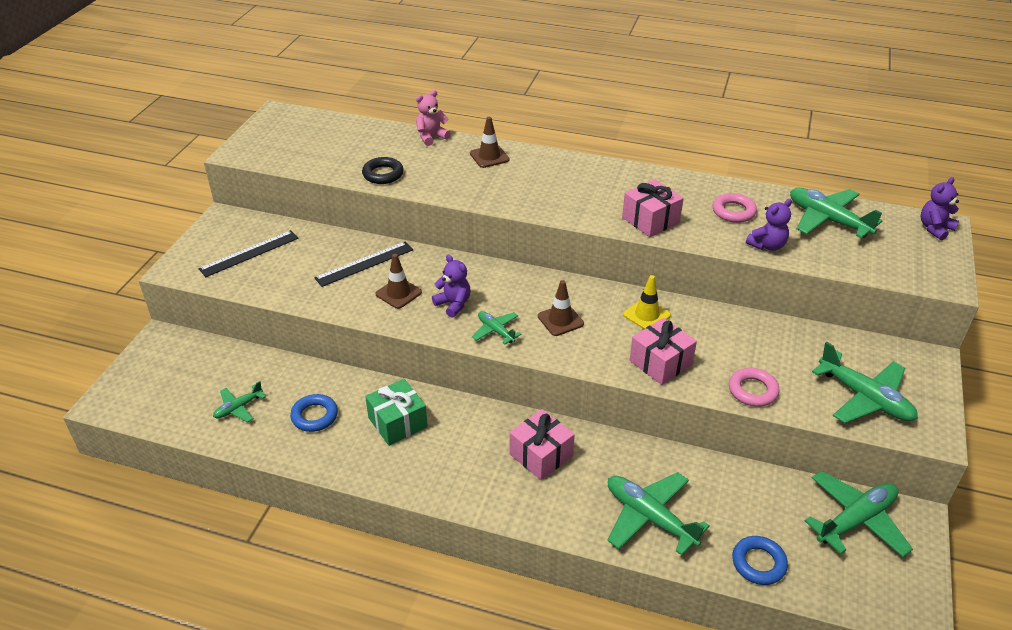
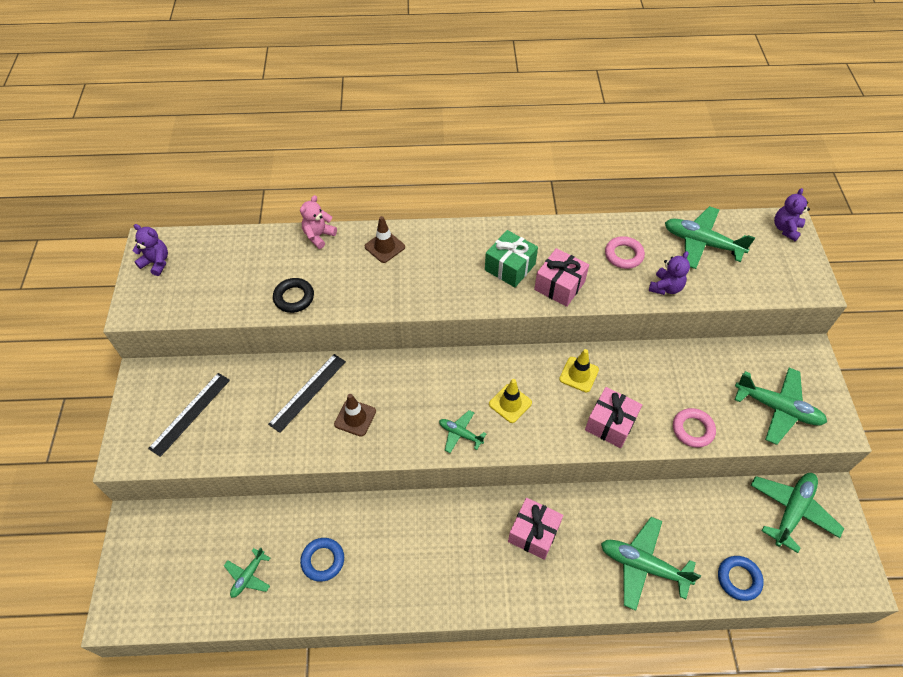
camera: 20 degrees left, 15 degrees up
(397, 422) = (399, 541): green gift -> green gift (510, 267)
(453, 304) = (410, 415): purple teddy bear -> purple teddy bear (156, 263)
(560, 320) = (510, 403): brown traffic cone -> yellow traffic cone

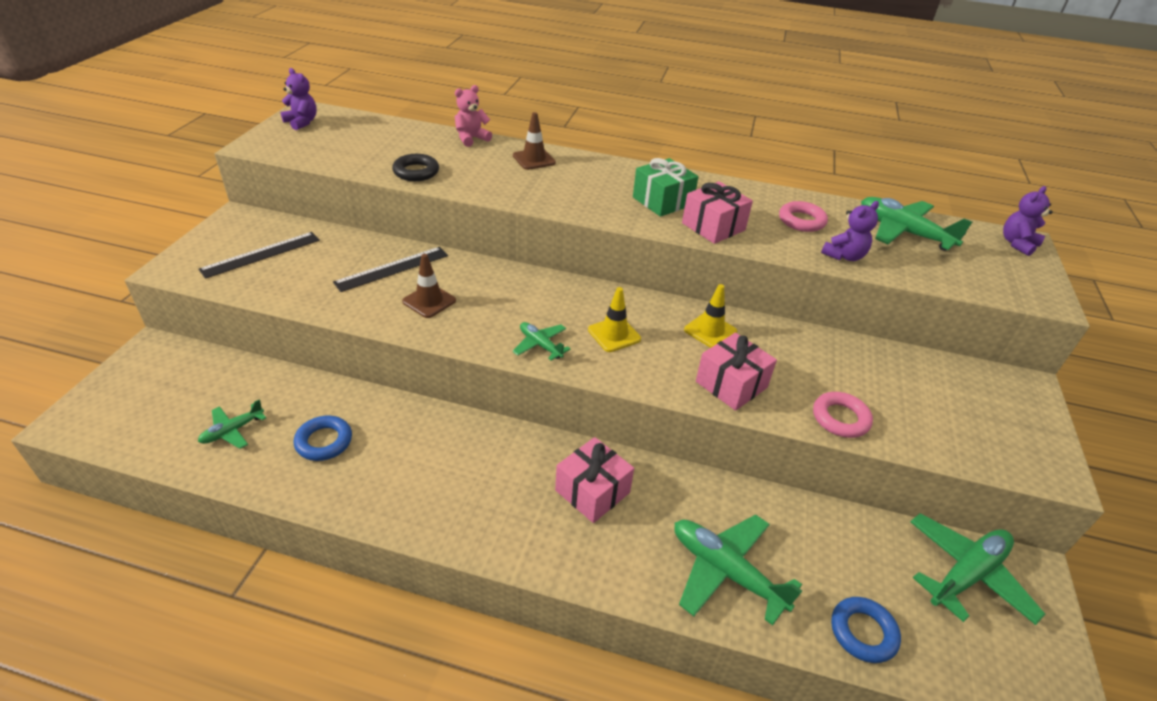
camera: 15 degrees right, 15 degrees down
(777, 408) = (968, 428): green plane -> none

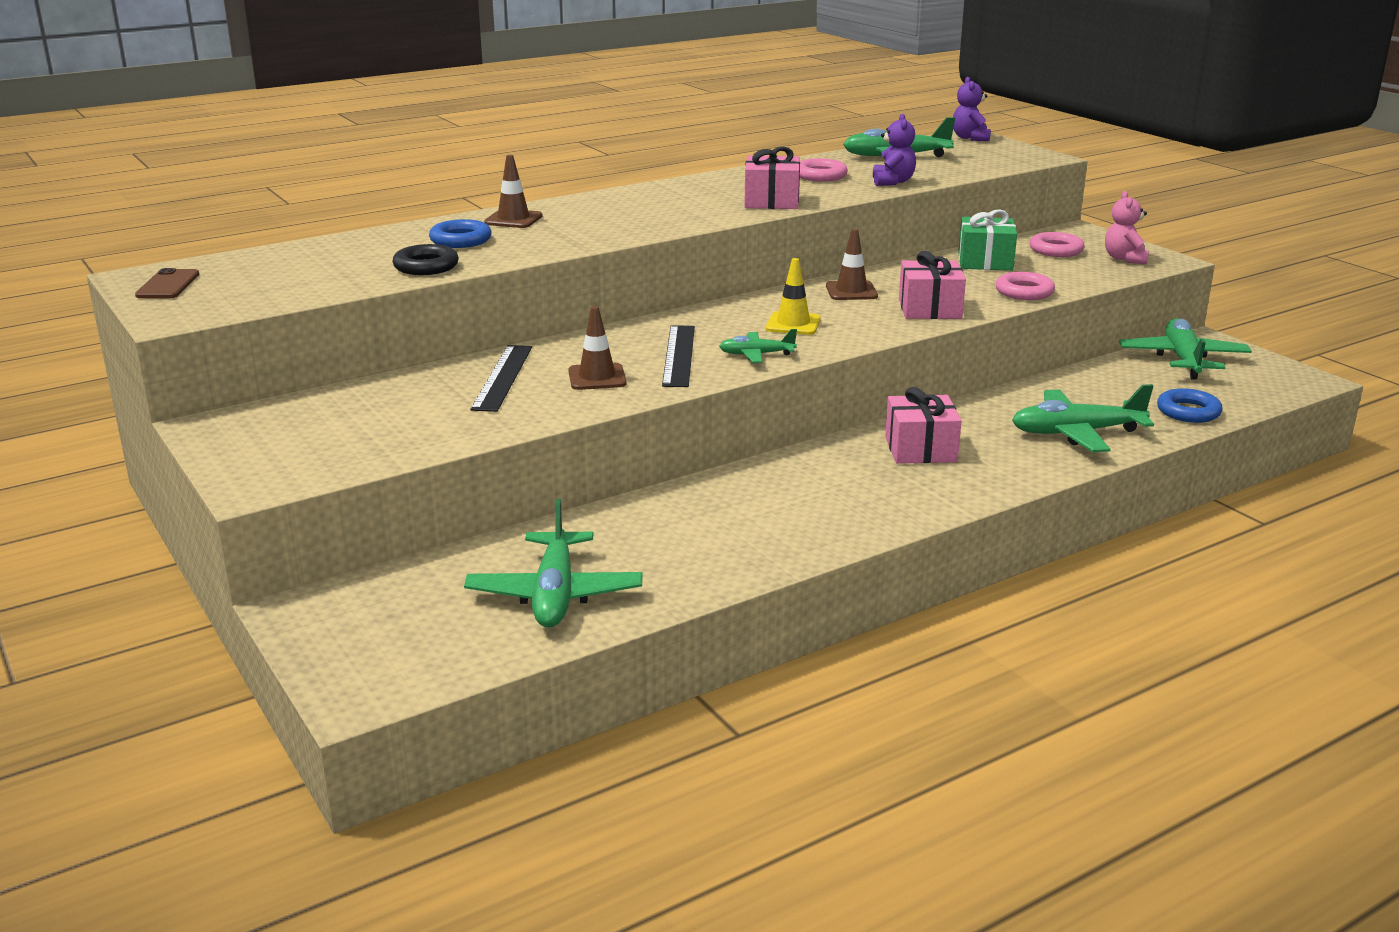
camera: 45 degrees left, 15 degrees down
(232, 431) = (555, 594): green plane -> green plane, size x1.83
(261, 254) = (331, 432): black ruler -> black ruler (679, 355)
(302, 122) = (168, 285): purple teddy bear -> brown phone
(324, 441) = (658, 548): blue ring -> blue ring (460, 240)
(471, 139) = (408, 229): pink teddy bear -> pink teddy bear (1124, 259)
(662, 201) = (696, 202): green gift -> green gift (985, 261)
(710, 331) = (851, 291): yellow traffic cone -> brown traffic cone
(960, 393) = (1056, 250): none -> pink ring

